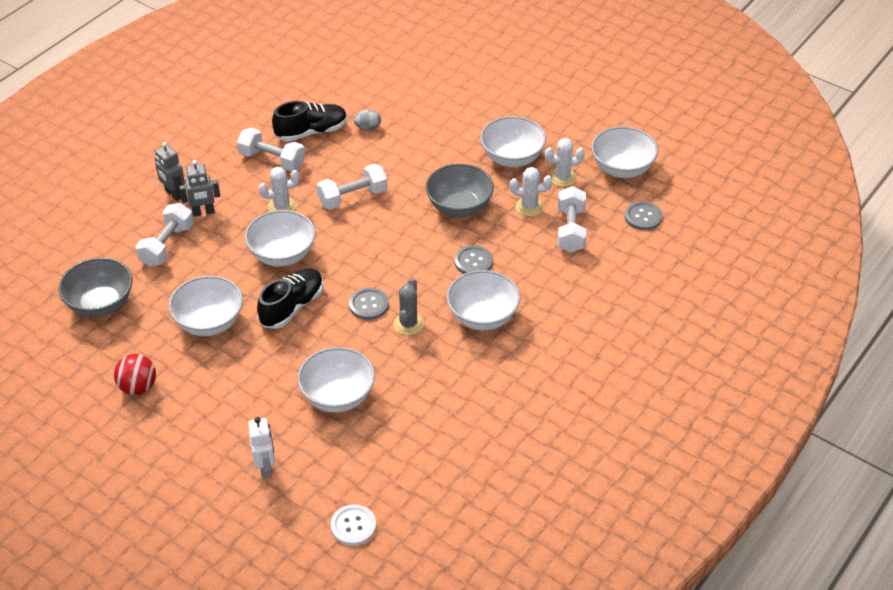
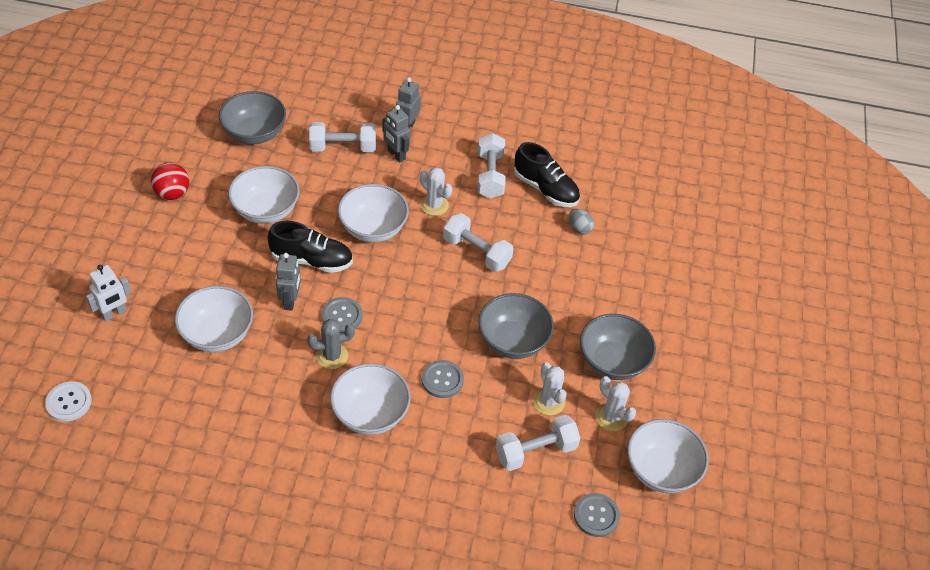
camera: 60 degrees right, 5 degrees up
(330, 335) = (290, 301): none -> grey robot
(512, 158) = (612, 362): white bowl -> grey bowl

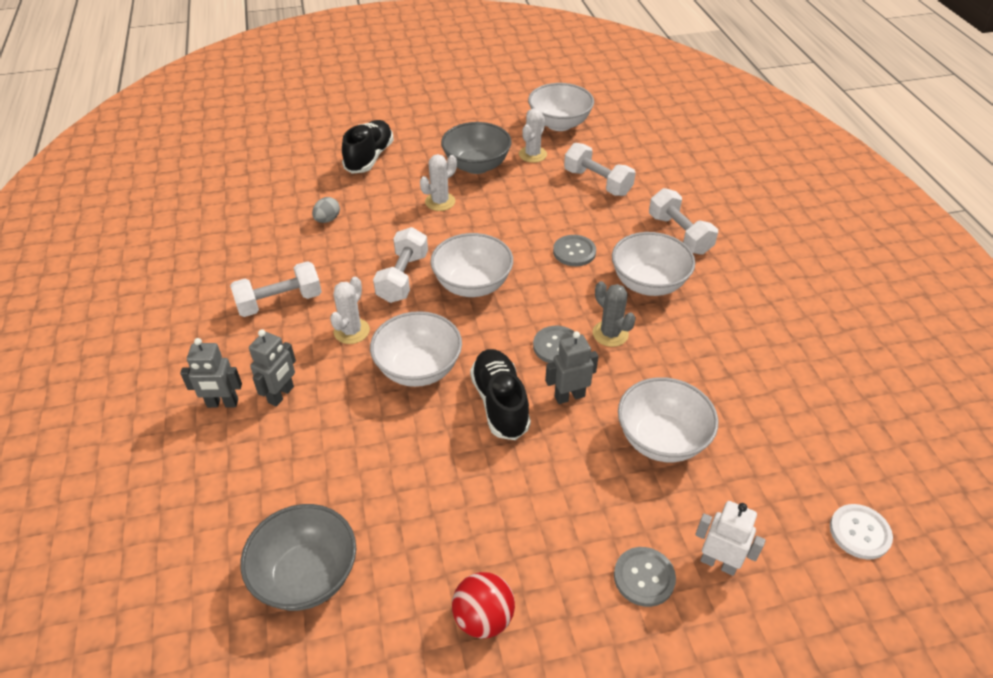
camera: 110 degrees left, 5 degrees down
(266, 210) = (450, 485): white bowl -> white bowl (472, 285)
(343, 147) = (291, 454): white dumbbell -> white dumbbell (679, 234)
(513, 341) = (497, 223): grey bowl -> none
(545, 189) = (281, 256): black shoe -> black shoe (369, 157)
(548, 402) = (545, 188): white cactus -> white cactus (440, 202)
(596, 515) = (624, 142): grey button -> grey button (644, 577)

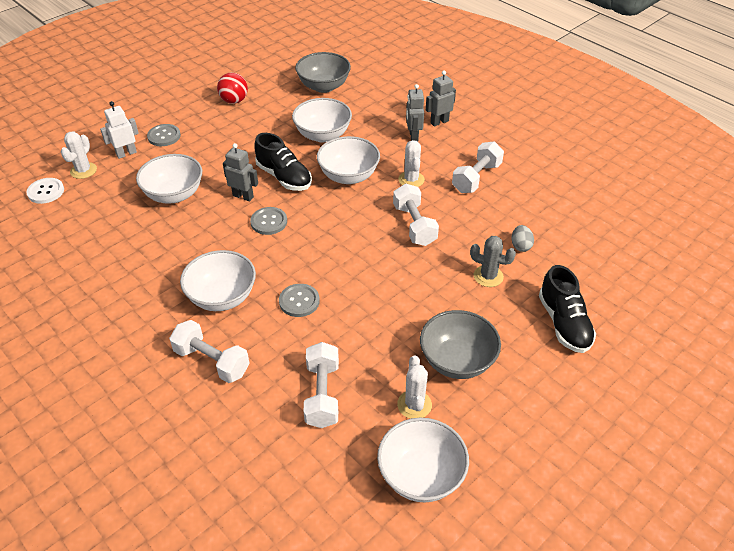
camera: 150 degrees right, 0 degrees up
(440, 202) = (451, 302): white cactus -> white cactus (83, 170)
(472, 285) = (359, 240): white bowl -> white bowl (323, 135)
(569, 396) = (243, 196): grey robot -> grey robot turned 105 degrees counterclockwise
(597, 182) = (322, 394): white dumbbell -> white dumbbell turned 75 degrees clockwise
(610, 334) = (235, 244): grey cactus -> grey cactus (488, 276)
(718, 563) = (126, 153): white robot -> white robot turned 150 degrees clockwise

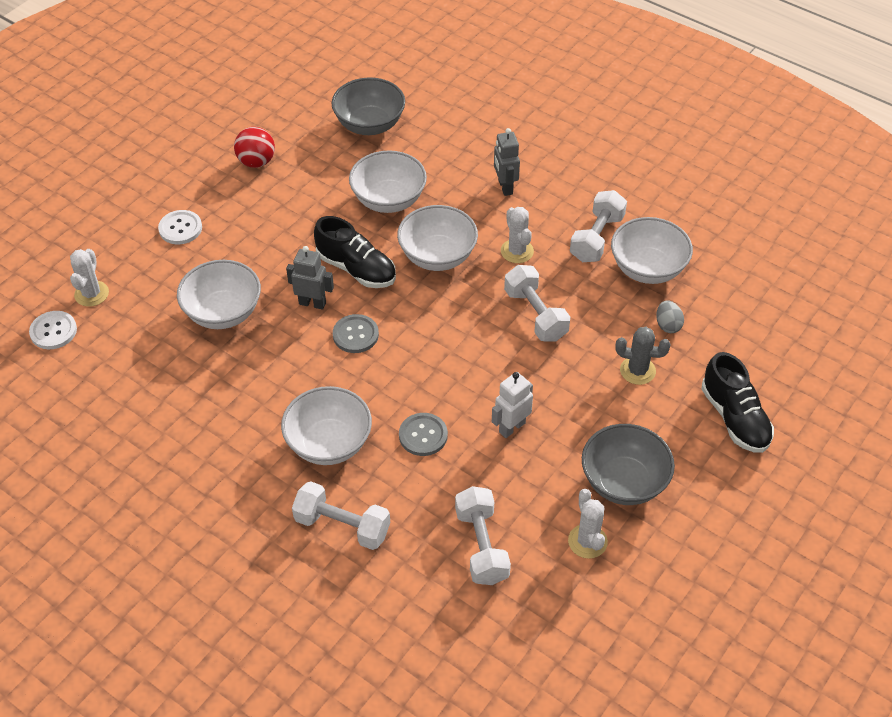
camera: 10 degrees left, 5 degrees up
(126, 153) = (139, 261): white robot -> white robot (511, 427)
(164, 136) = (180, 228): grey button -> white button
(421, 475) = (612, 620): white bowl -> white bowl (647, 269)
(439, 122) = (533, 161): grey robot -> none

